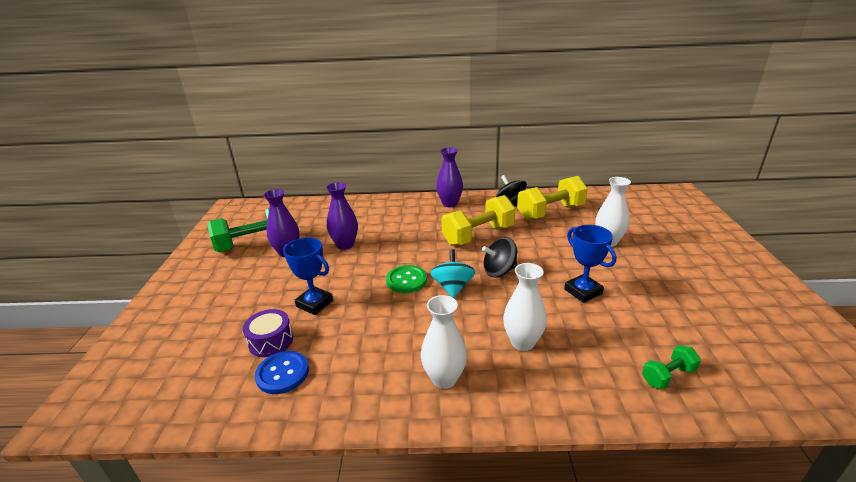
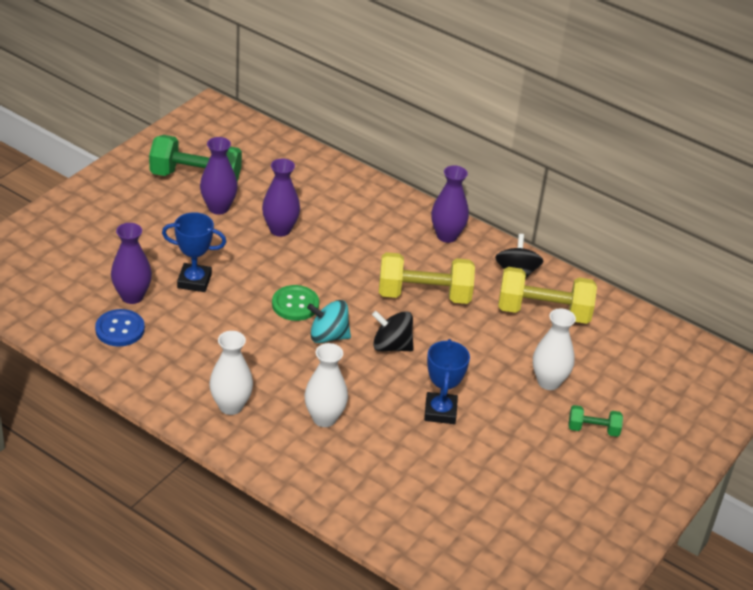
camera: 30 degrees right, 10 degrees up
(271, 341) = (132, 296): purple drum -> purple vase
(314, 303) = (194, 281): blue trophy -> blue trophy turned 60 degrees counterclockwise
(453, 287) = (328, 336): turquoise spinning top -> turquoise spinning top turned 120 degrees counterclockwise
(668, 376) = (401, 511): green dumbbell -> green dumbbell (593, 429)

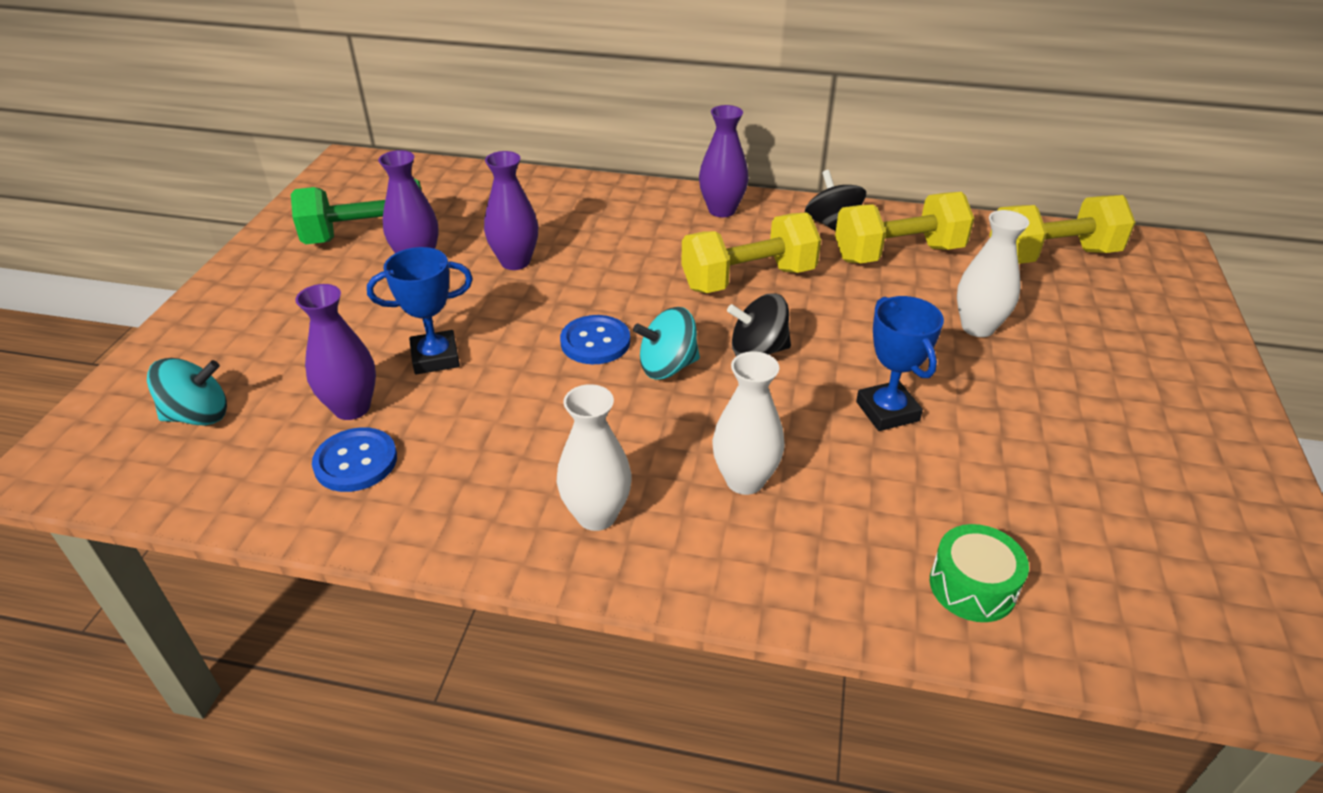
camera: 20 degrees left, 0 degrees up
(48, 271) = (198, 415): none -> turquoise spinning top
(295, 304) = (595, 342): green button -> blue button
(404, 517) = (972, 586): none -> green drum
(593, 429) = (1081, 364): green dumbbell -> none
(654, 351) = (1052, 256): none -> yellow dumbbell

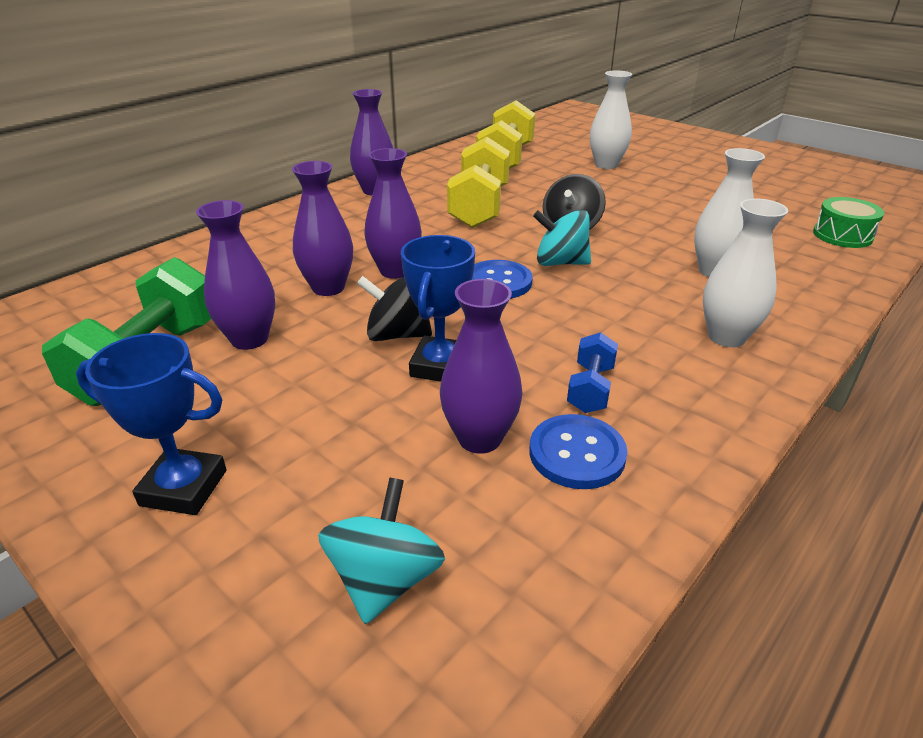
camera: 60 degrees left, 5 degrees down
(449, 446) = (590, 389): none -> blue dumbbell
(570, 281) = (395, 271): none -> purple vase
(667, 367) = (560, 263): turquoise spinning top -> turquoise spinning top turned 90 degrees clockwise
(832, 225) = (446, 166): black spinning top -> black spinning top (397, 335)
(887, 411) = (670, 210): blue trophy -> blue trophy (184, 487)
(1052, 256) = (555, 129): yellow dumbbell -> none

